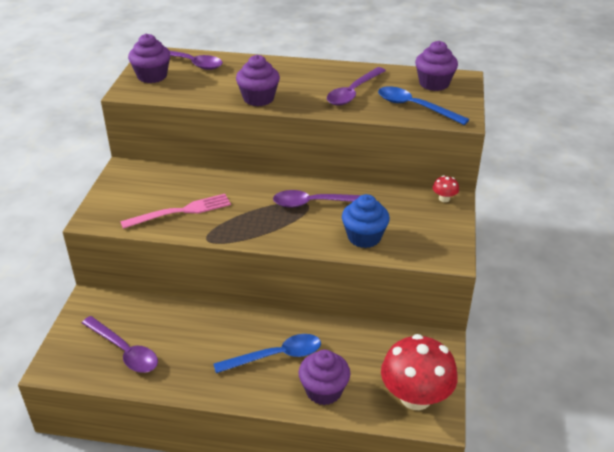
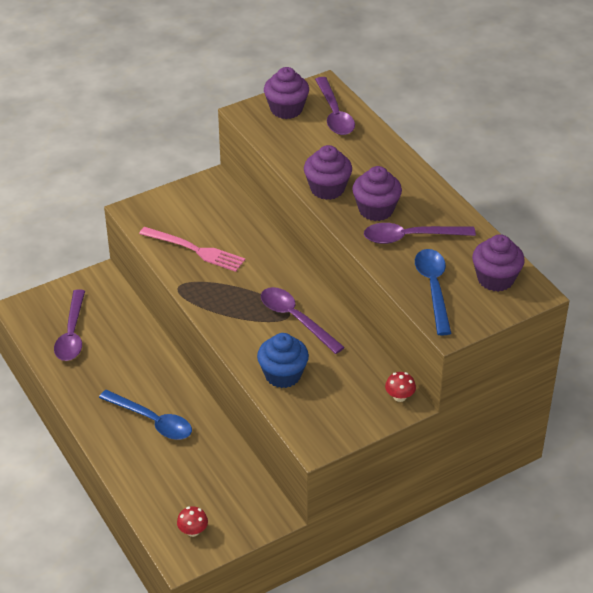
camera: 50 degrees right, 5 degrees up
(324, 390) = (144, 471): purple cupcake -> purple cupcake (376, 210)
(415, 397) = (193, 531): red mushroom -> red mushroom, size x0.41

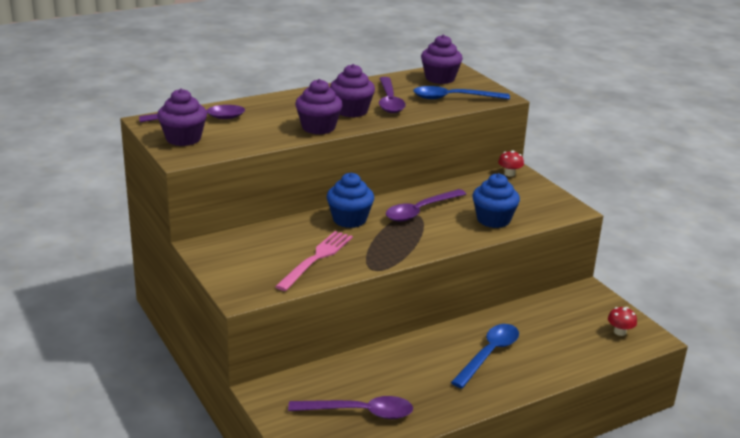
camera: 90 degrees left, 15 degrees down
(271, 268) = (349, 219): none -> blue cupcake

